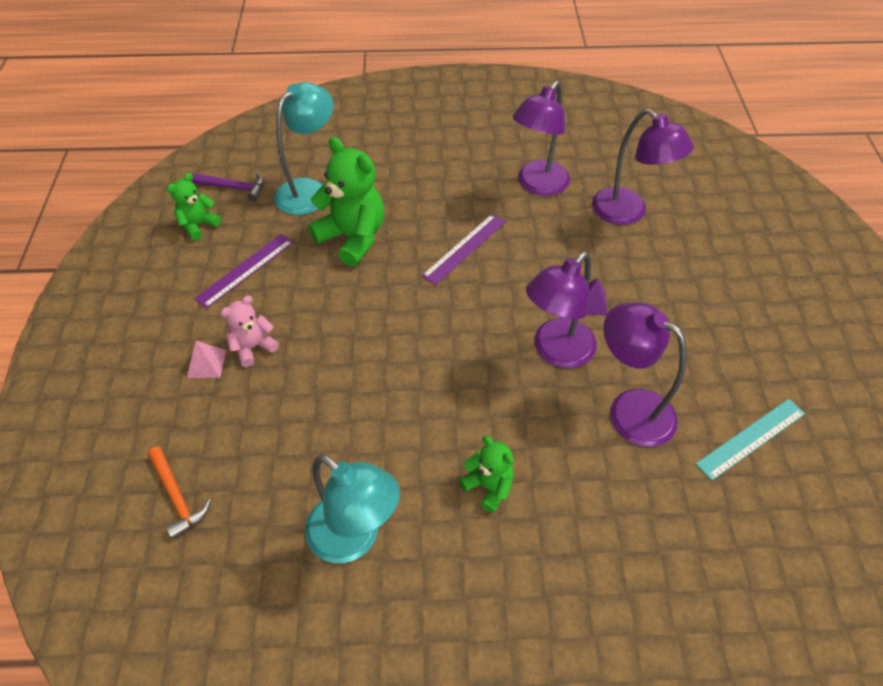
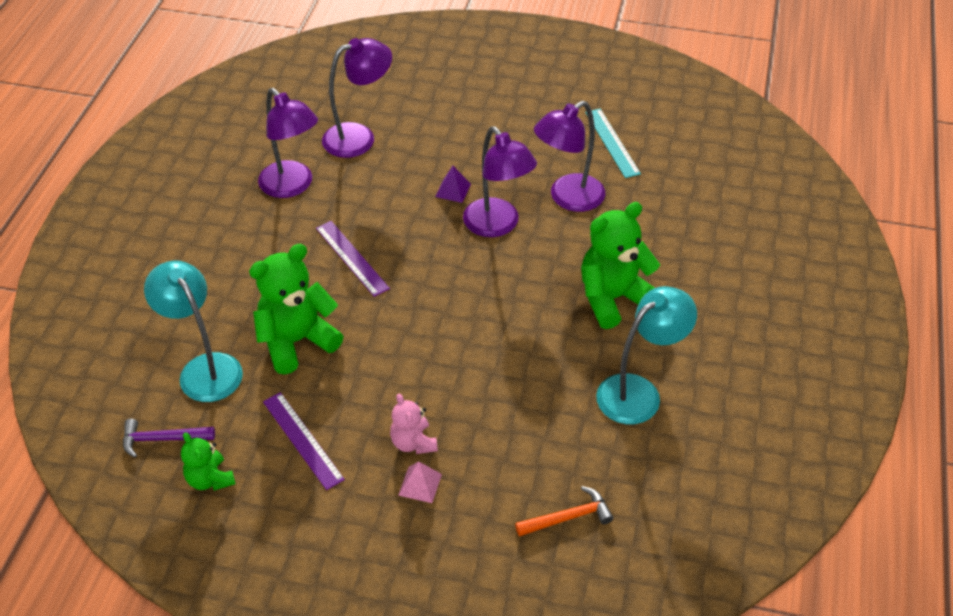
camera: 75 degrees left, 5 degrees down
(234, 188) = (162, 439): purple hammer -> purple hammer turned 120 degrees counterclockwise
(488, 486) = (613, 298): green teddy bear -> green teddy bear, size x1.83

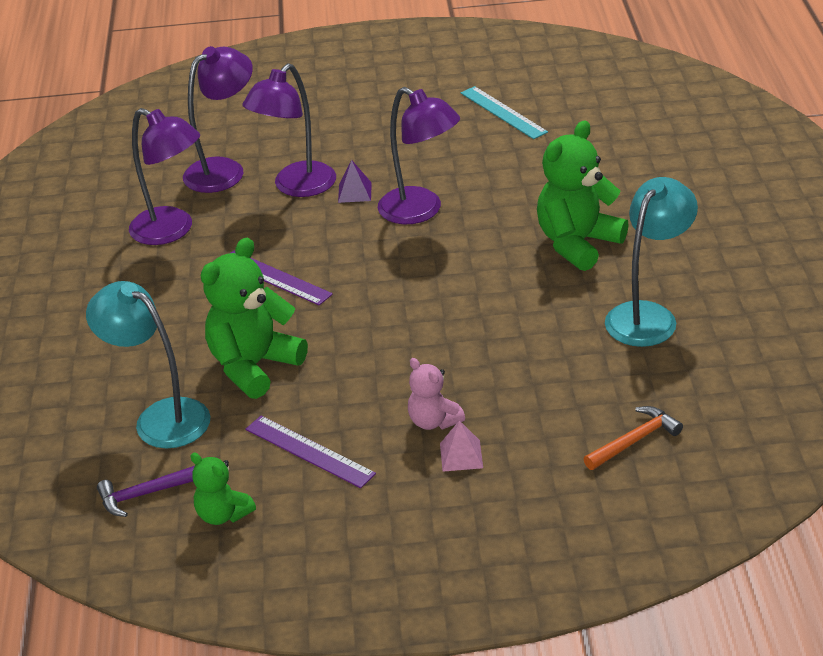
camera: 15 degrees left, 10 degrees down
(568, 198) = (483, 170): purple lamp -> purple lamp (296, 187)

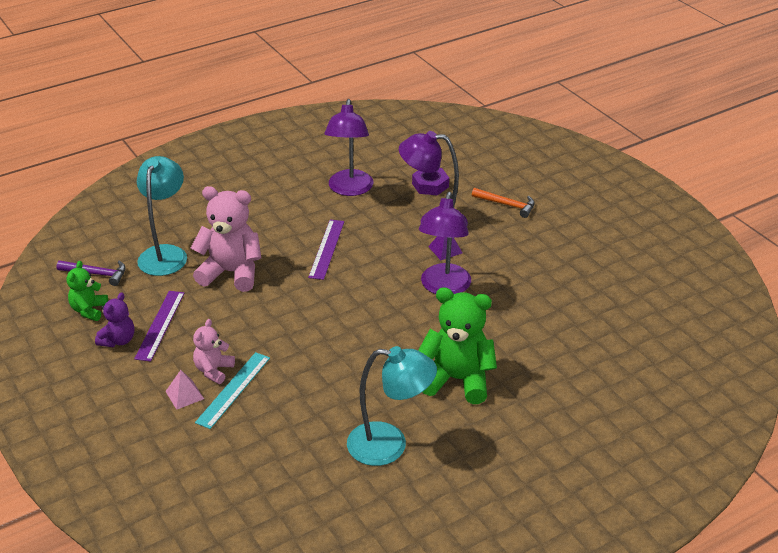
camera: 60 degrees right, 0 degrees up
(147, 493) = (96, 274): purple hammer -> purple hammer turned 150 degrees clockwise
(224, 170) = (430, 185): purple lamp -> purple nut
(254, 366) = (231, 272): green teddy bear -> pink teddy bear
(310, 496) = (118, 340): none -> purple teddy bear
(503, 112) = (603, 287): turquoise ruler -> turquoise ruler (233, 389)
(635, 441) = (238, 479): orange hammer -> orange hammer (507, 205)

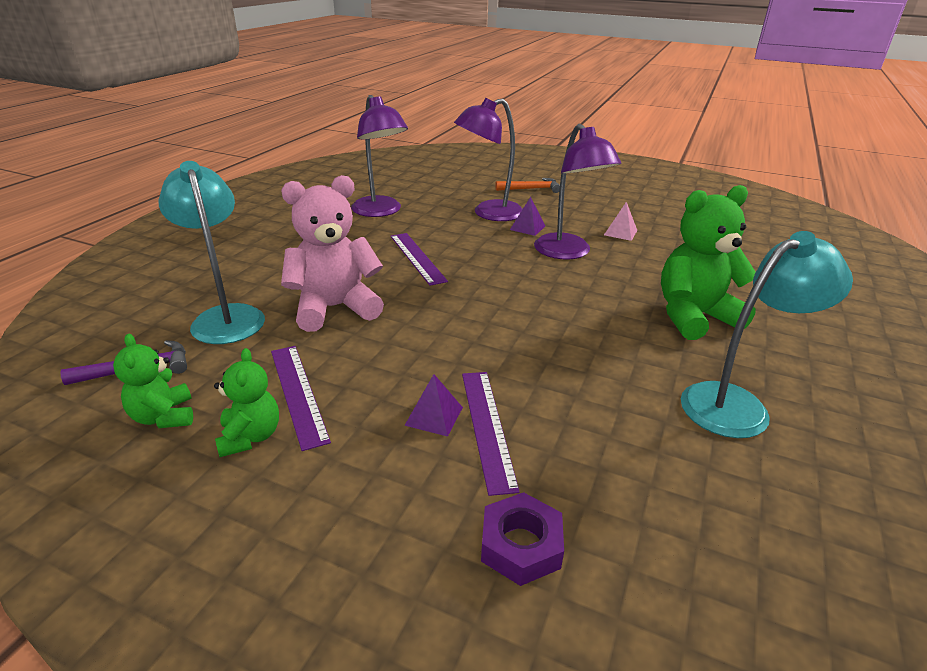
camera: 35 degrees left, 5 degrees down
(118, 340) = (250, 437): purple teddy bear -> green teddy bear
(184, 395) = (429, 464): pink pyramid -> pink pyramid (620, 232)
(214, 370) = (434, 416): pink teddy bear -> purple pyramid
(233, 389) = (487, 427): turquoise ruler -> purple ruler
(430, 185) = (450, 192): purple nut -> purple nut (521, 545)

